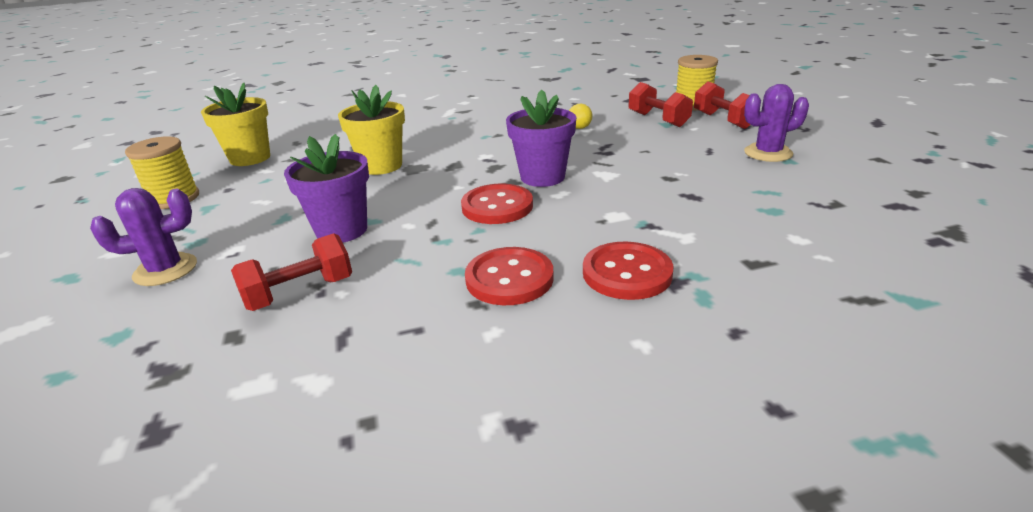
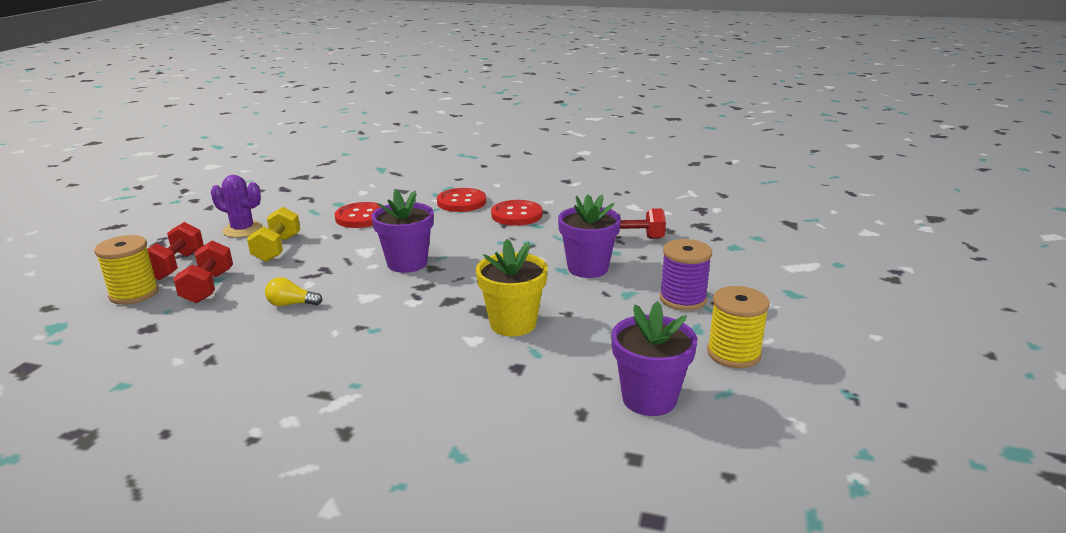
camera: 150 degrees left, 5 degrees down
(165, 270) = (718, 277): purple cactus -> none
(218, 230) = (683, 299): none -> purple spool
(250, 158) = (649, 399): yellow flower pot -> purple flower pot
(497, 206) = (470, 252): red button -> red button (361, 217)
(688, 151) = (277, 248): none -> yellow dumbbell

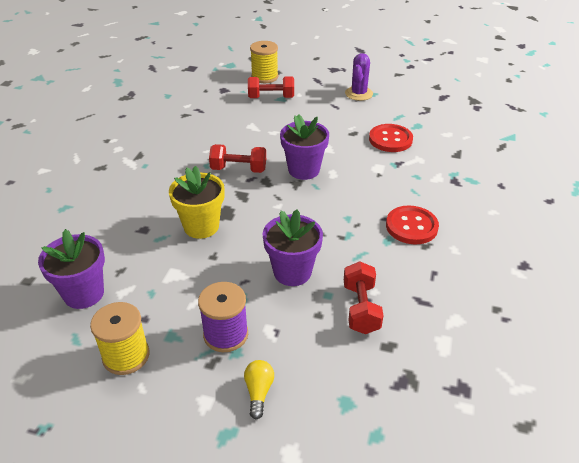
camera: 90 degrees right, 15 degrees up
(176, 265) = (301, 81): red dumbbell -> red dumbbell (238, 169)
(277, 248) = (328, 112): yellow dumbbell -> none
(291, 304) = (245, 130): yellow light bulb -> yellow light bulb (258, 392)
(461, 202) = (437, 190): red button -> none

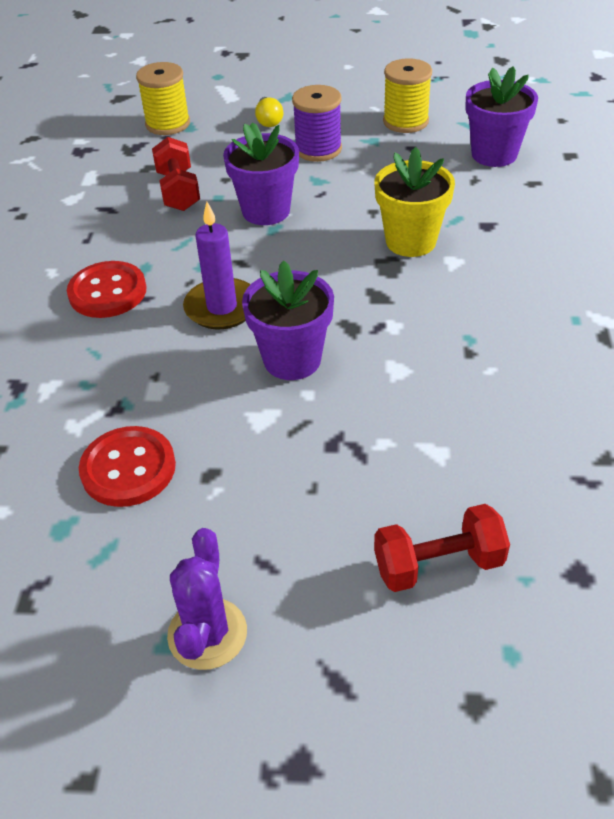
camera: 170 degrees right, 5 degrees up
(238, 169) = (408, 340): red dumbbell -> none
(264, 77) = (500, 664): yellow spool -> yellow spool (168, 124)
(337, 204) = (222, 307): none -> purple candle

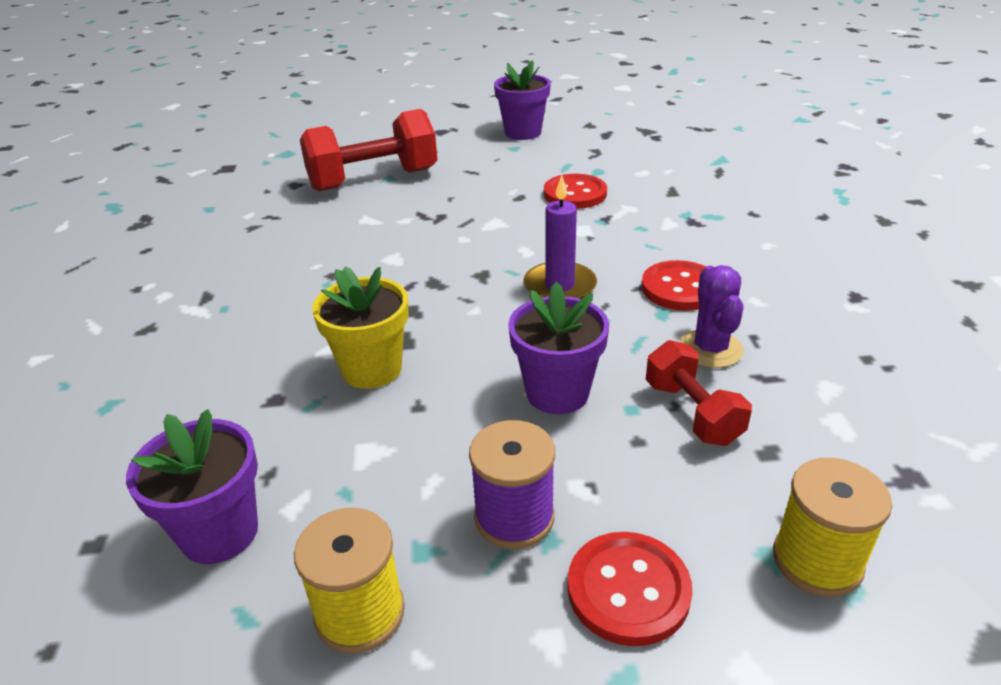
camera: 170 degrees right, 10 degrees down
(207, 634) = (494, 151): purple cactus -> purple cactus (710, 349)
(269, 120) = (628, 590): yellow light bulb -> red button
(292, 360) = (481, 256): purple flower pot -> purple flower pot (523, 132)
(438, 564) = (373, 180): red dumbbell -> red dumbbell, size x1.78

